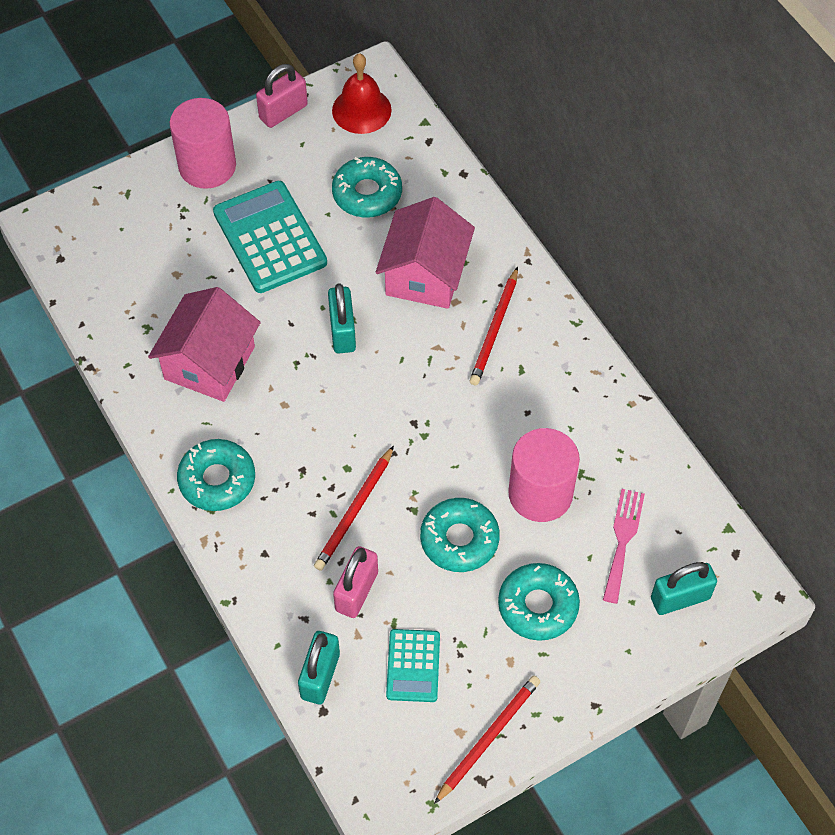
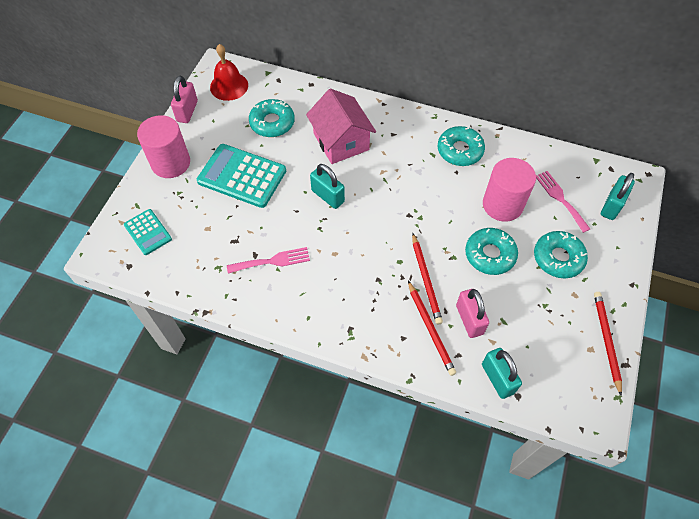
camera: 40 degrees left, 0 degrees up
(209, 363) = (272, 261): pink house -> pink fork
(217, 480) = (339, 319): turquoise donut -> turquoise donut (460, 150)
(413, 666) = (535, 335): turquoise calculator -> turquoise calculator (148, 232)
(495, 329) = (401, 144): red pencil -> red pencil (430, 329)

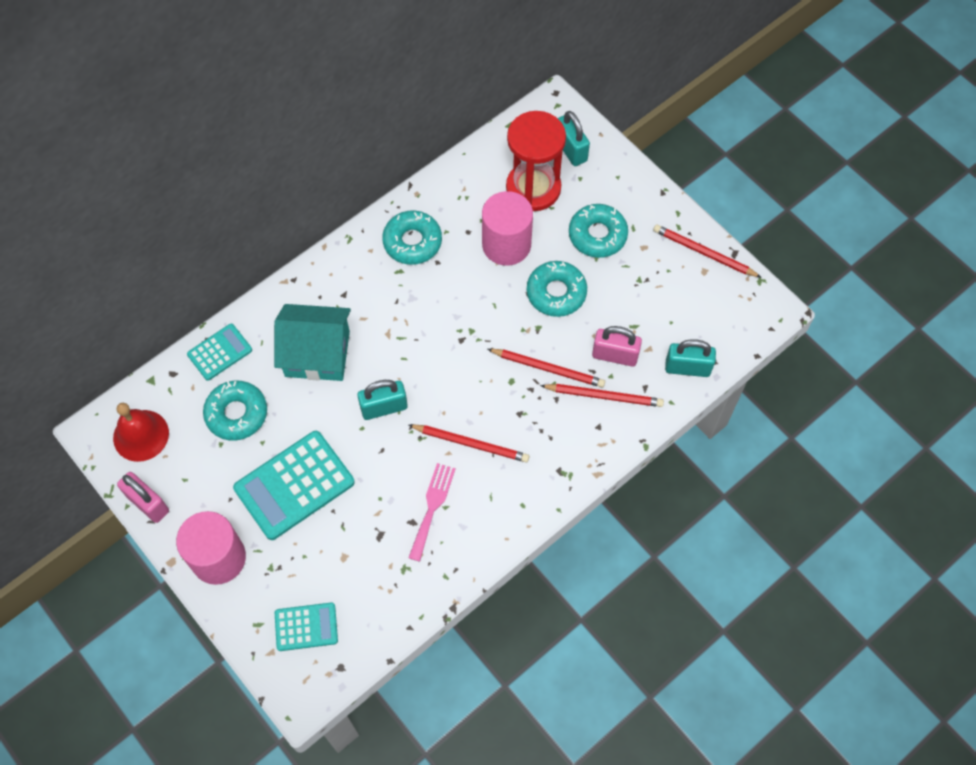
camera: 60 degrees left, 5 degrees up
(307, 94) = (220, 352): none -> turquoise calculator
(334, 260) = (471, 443): none -> red pencil
(341, 141) = (317, 354): pink house -> turquoise house
(560, 198) = (533, 188): pink fork -> red hourglass

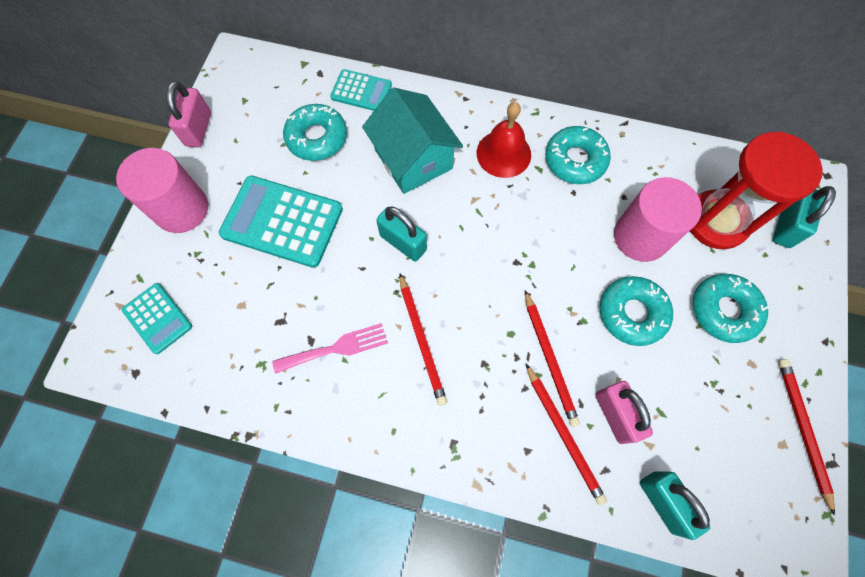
camera: 55 degrees right, 5 degrees up
(141, 435) = (253, 87): red bell -> red bell (503, 153)

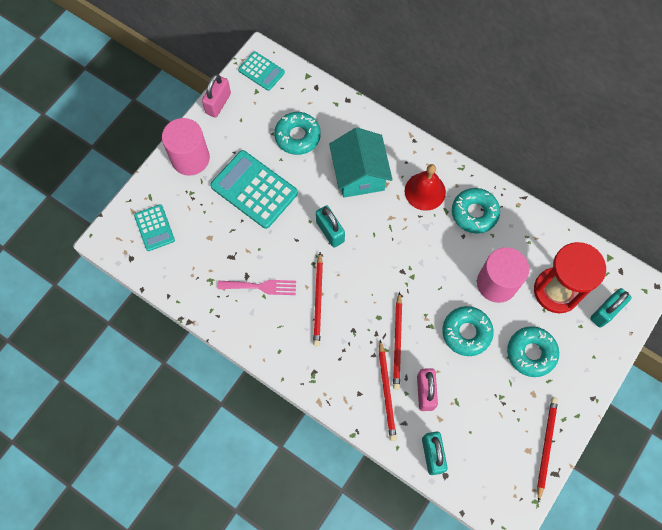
camera: 20 degrees right, 0 degrees up
(361, 91) = (341, 111): turquoise calculator -> turquoise calculator (261, 71)

